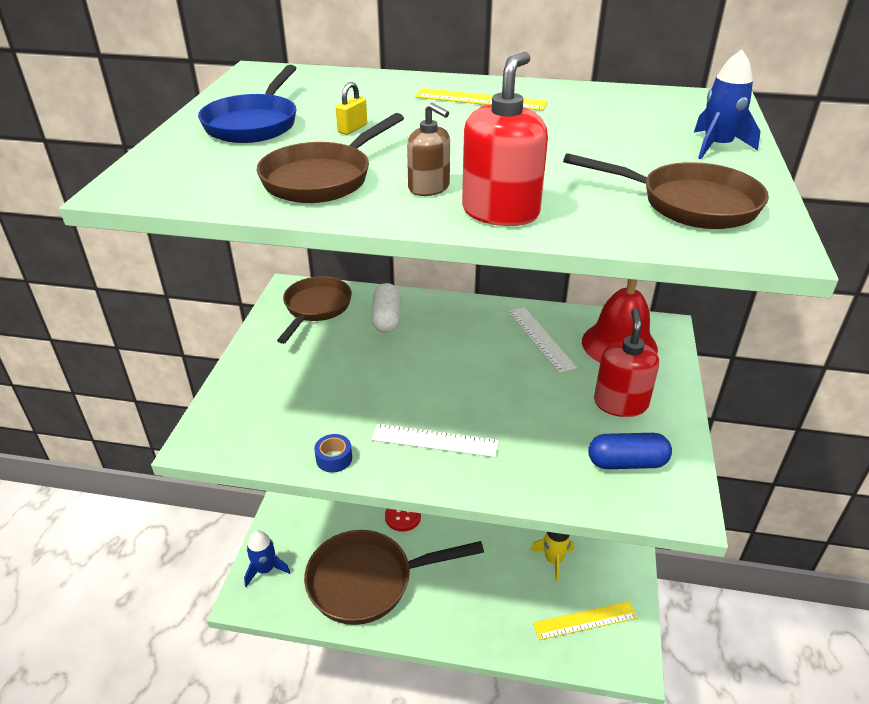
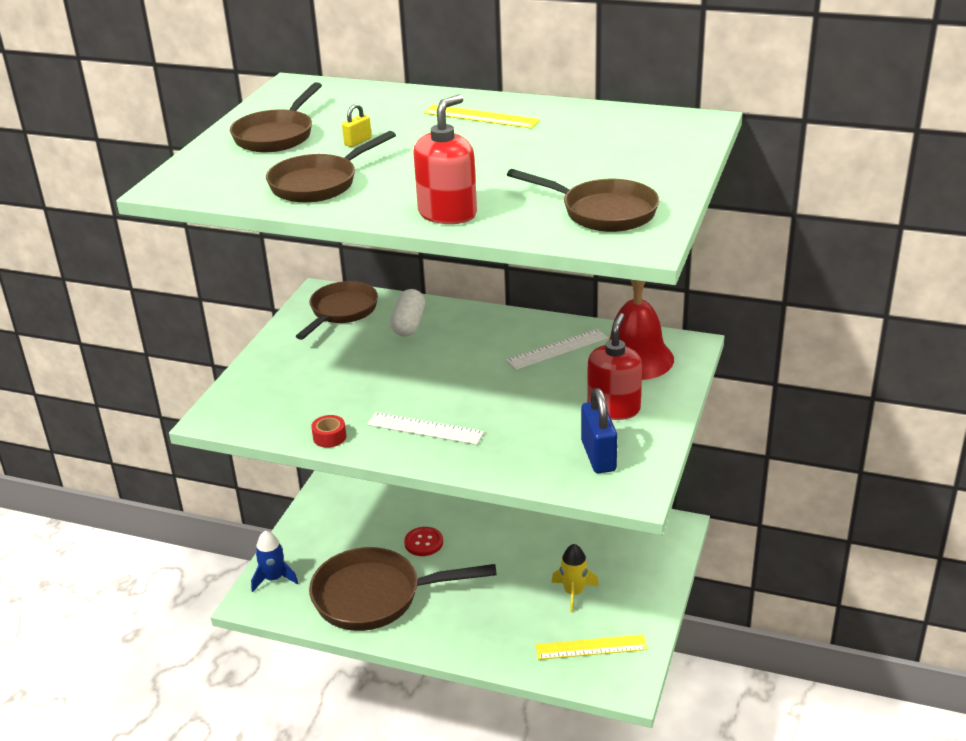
camera: 10 degrees right, 5 degrees down
(254, 124) = (277, 135): blue pan -> brown pan
(334, 458) = (329, 437): blue tape -> red tape
(429, 188) = (400, 193): brown soap dispenser -> none
(540, 338) = (557, 349): white ruler -> white ruler turned 75 degrees clockwise
(627, 462) = (598, 456): blue capsule -> blue padlock
(717, 146) = (663, 165): blue rocket -> none

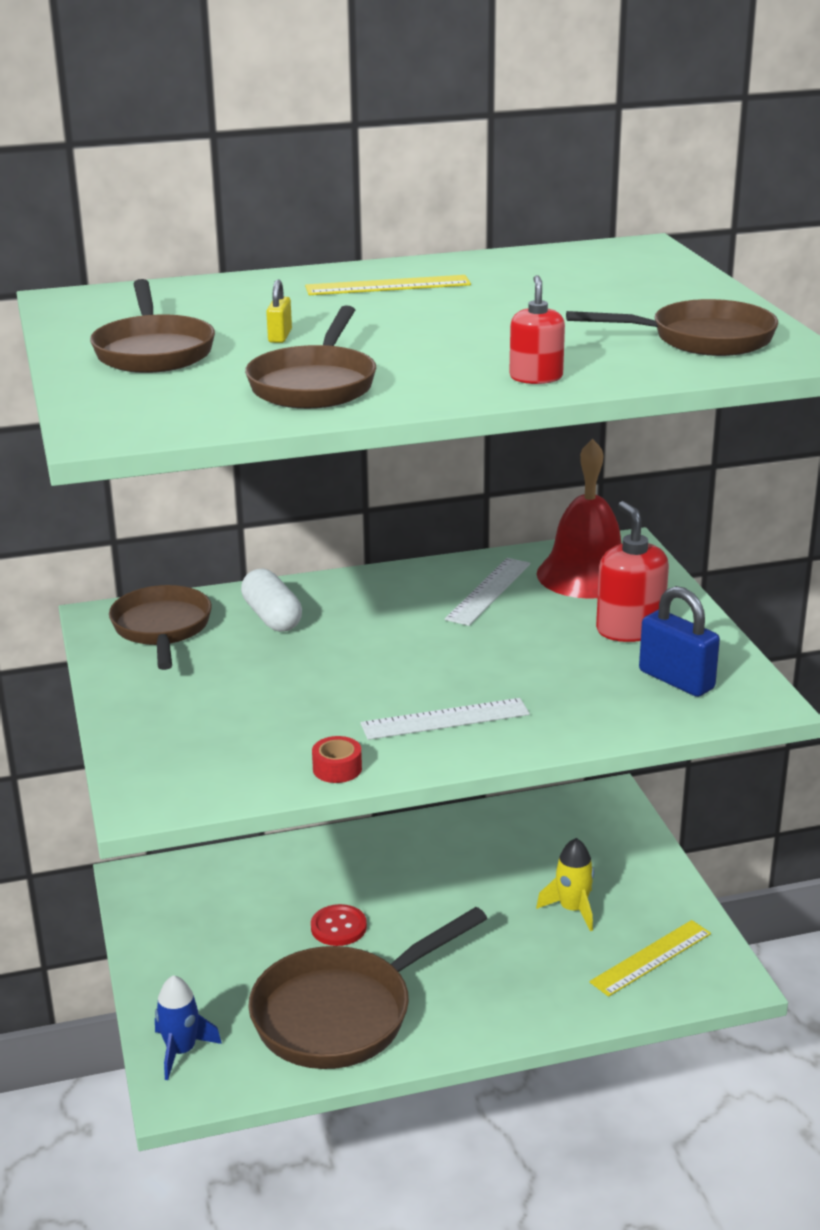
camera: 35 degrees left, 5 degrees down
(447, 213) = (536, 377): red soap dispenser -> red soap dispenser, size x0.61

